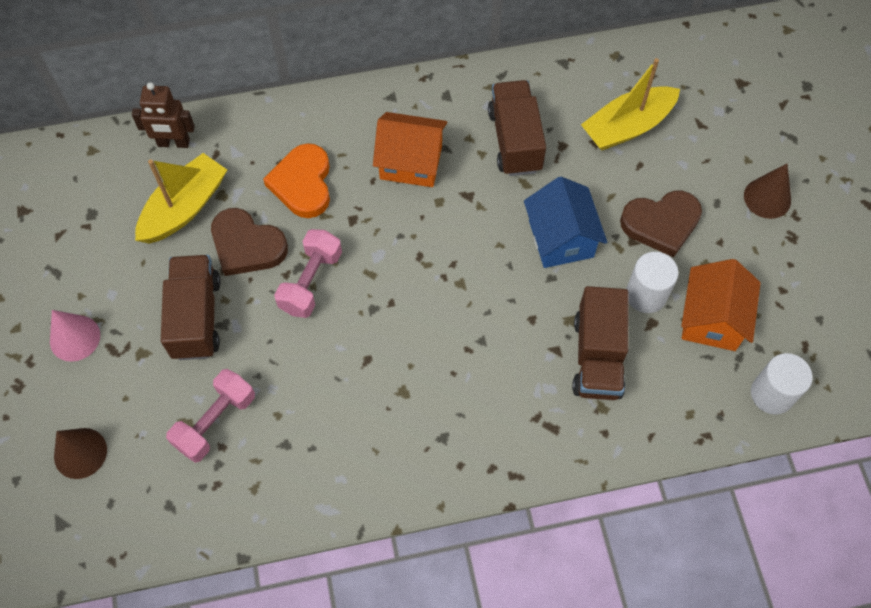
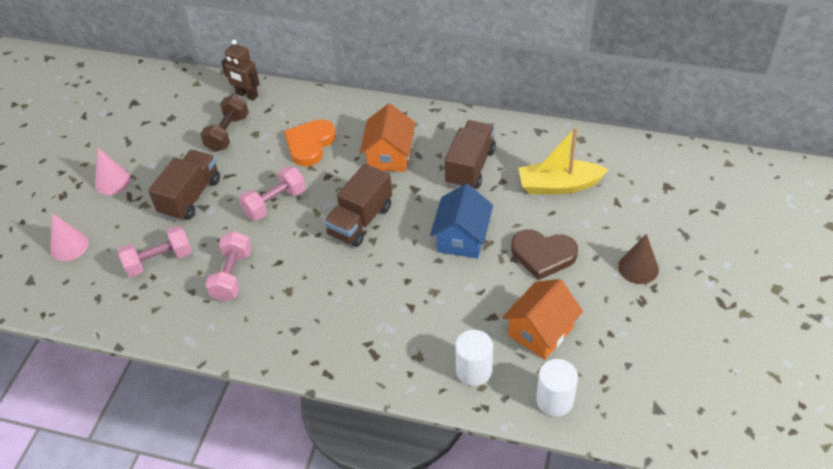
camera: 30 degrees right, 15 degrees down
(80, 453) = (69, 246): brown cone -> pink cone
(184, 208) = (227, 133): yellow boat -> brown dumbbell
(247, 245) = (250, 167): brown heart -> none
(321, 402) = (232, 275): none -> pink dumbbell
(411, 162) = (389, 156): orange house -> orange house turned 60 degrees clockwise
(597, 357) = (437, 322): brown truck -> brown truck (360, 221)
(646, 295) = (500, 296): white cylinder -> white cylinder (474, 371)

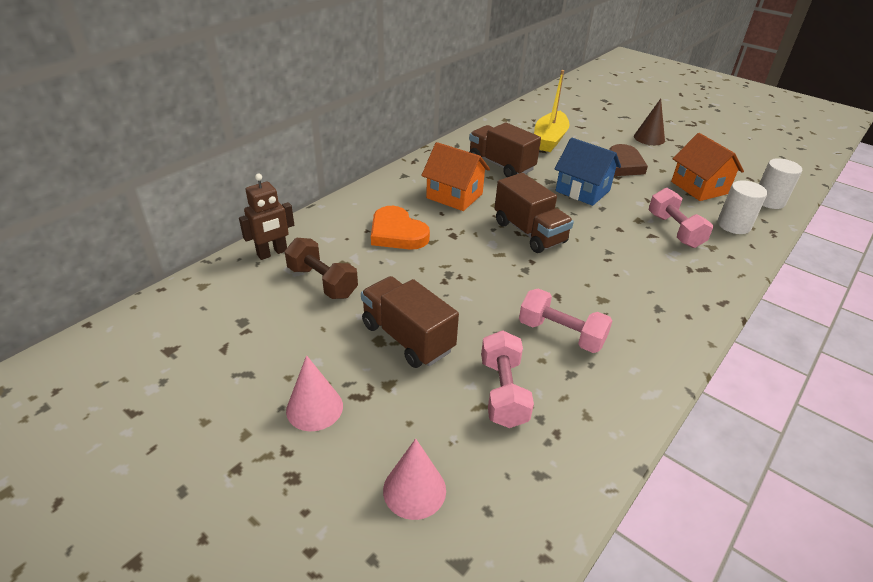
camera: 70 degrees left, 10 degrees down
(275, 203) = (467, 276): pink dumbbell -> pink dumbbell (674, 230)

